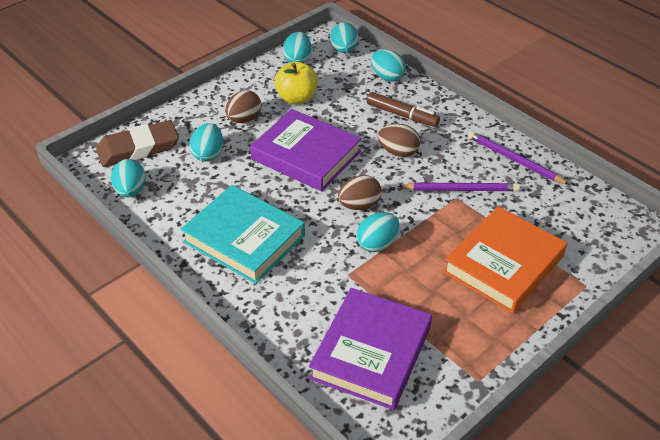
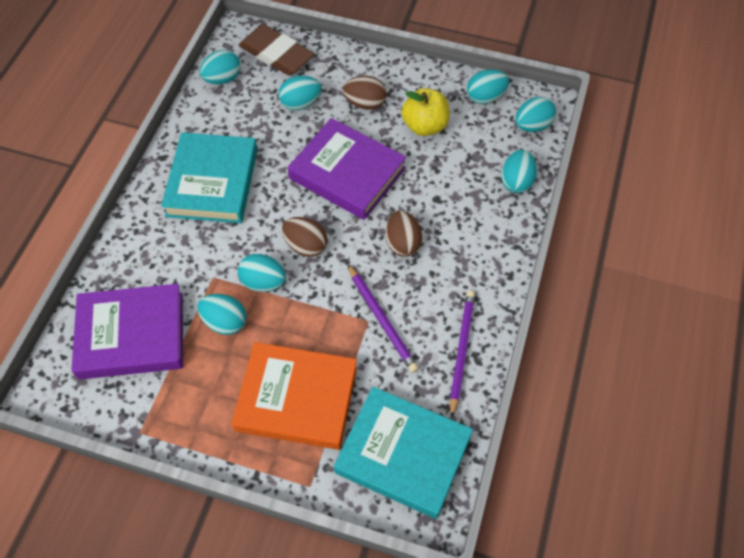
camera: 60 degrees right, 15 degrees up
(306, 155) = (347, 173): purple book -> purple book turned 60 degrees counterclockwise
(400, 282) = (225, 322): none -> turquoise egg
(402, 115) = (462, 222): brown marker -> none
(584, 223) = (403, 454): none -> turquoise book

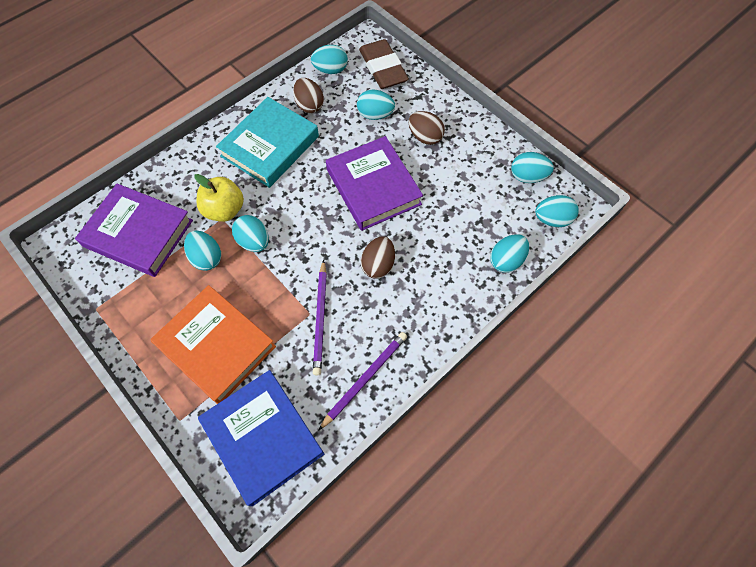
camera: 30 degrees right, 5 degrees up
(305, 246) = (303, 229): brown egg -> brown egg (309, 105)
(403, 454) = (263, 437): turquoise book -> blue book
(425, 126) = (460, 177): yellow apple -> yellow apple (224, 210)

